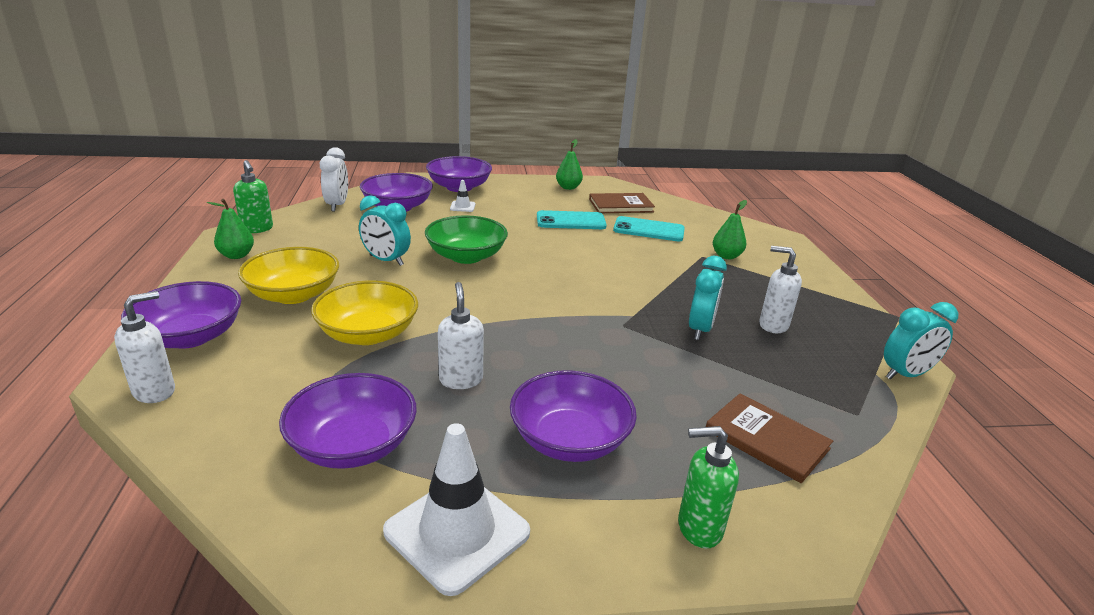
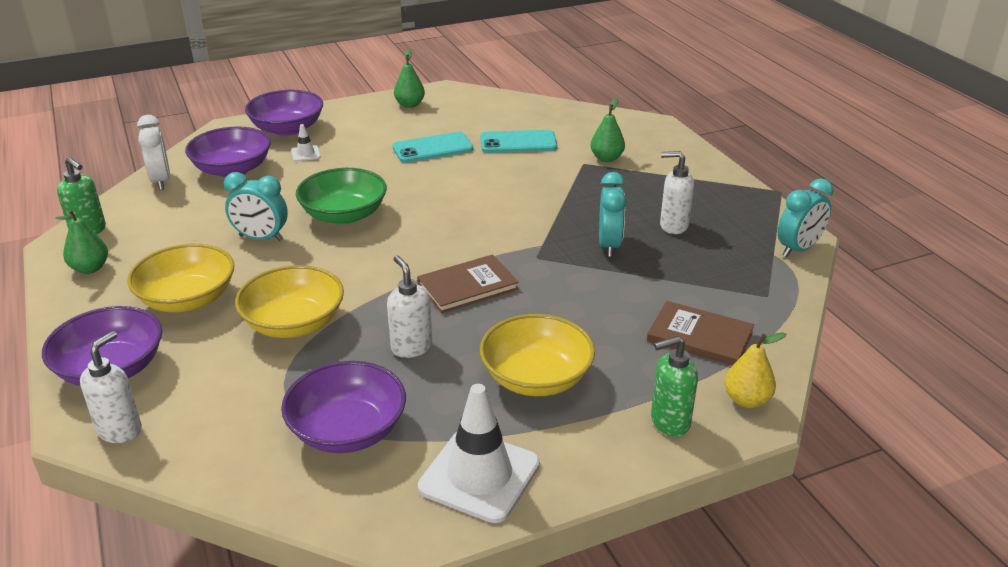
camera: 15 degrees left, 5 degrees up
(570, 440) = (536, 377): purple bowl -> yellow bowl
(621, 205) = (477, 117): brown book -> brown book (467, 286)
(802, 526) = (747, 400): none -> yellow pear

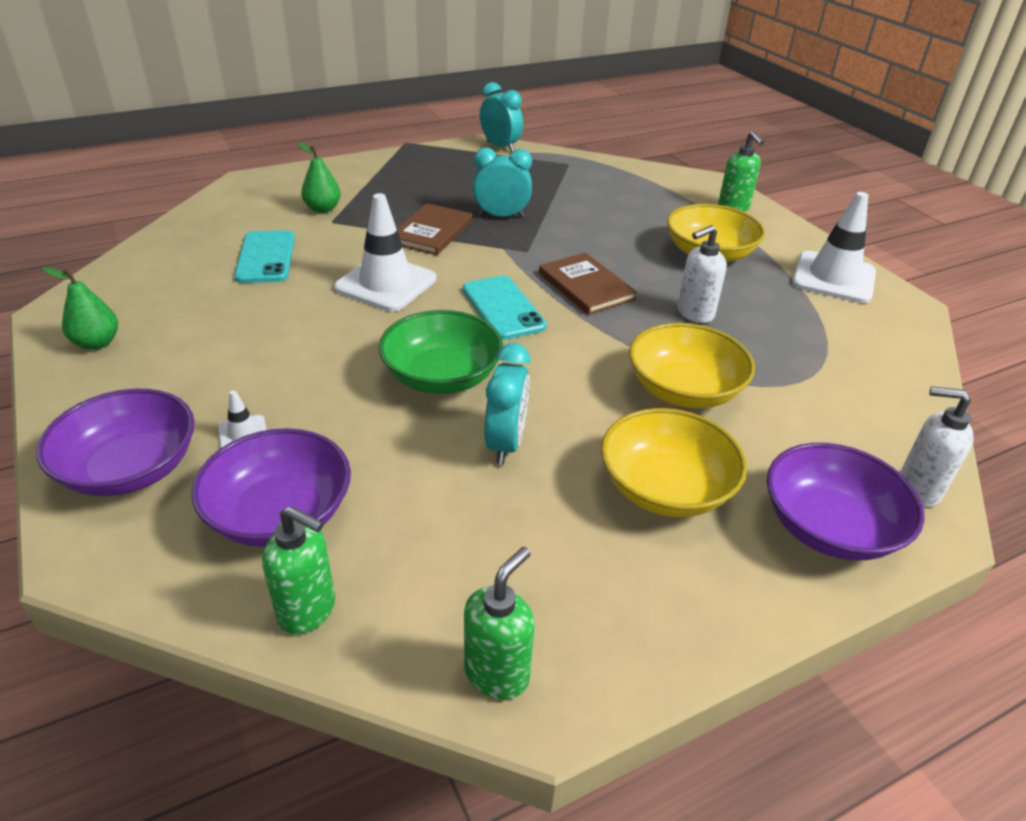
camera: 95 degrees left, 5 degrees up
(90, 268) = (616, 628): green pear -> none
(161, 181) = (308, 610): white clock -> green soap dispenser
(347, 430) = (824, 340): purple bowl -> none
(433, 148) = (262, 317): turquoise phone -> turquoise phone (503, 308)
(476, 190) = (386, 284): none -> white traffic cone
(673, 226) = (465, 187): white soap dispenser -> none
(699, 336) = (629, 190): brown book -> brown book (431, 232)
(747, 400) = (696, 182): yellow pear -> none

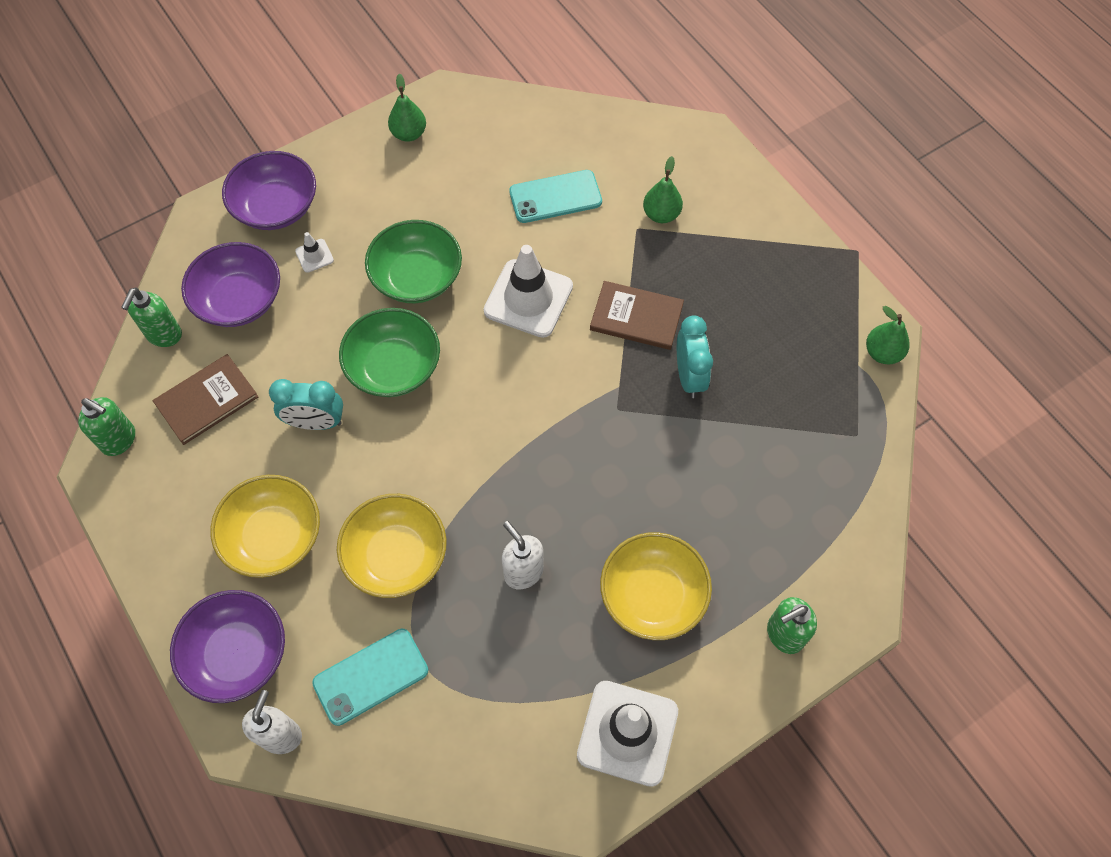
camera: 85 degrees right, 25 degrees up
(322, 352) = (417, 277): none -> green bowl
(500, 147) = (882, 353): turquoise clock -> green pear
(503, 308) = (504, 399): turquoise phone -> turquoise phone (371, 677)
(586, 286) = (556, 468): brown book -> brown book (207, 400)

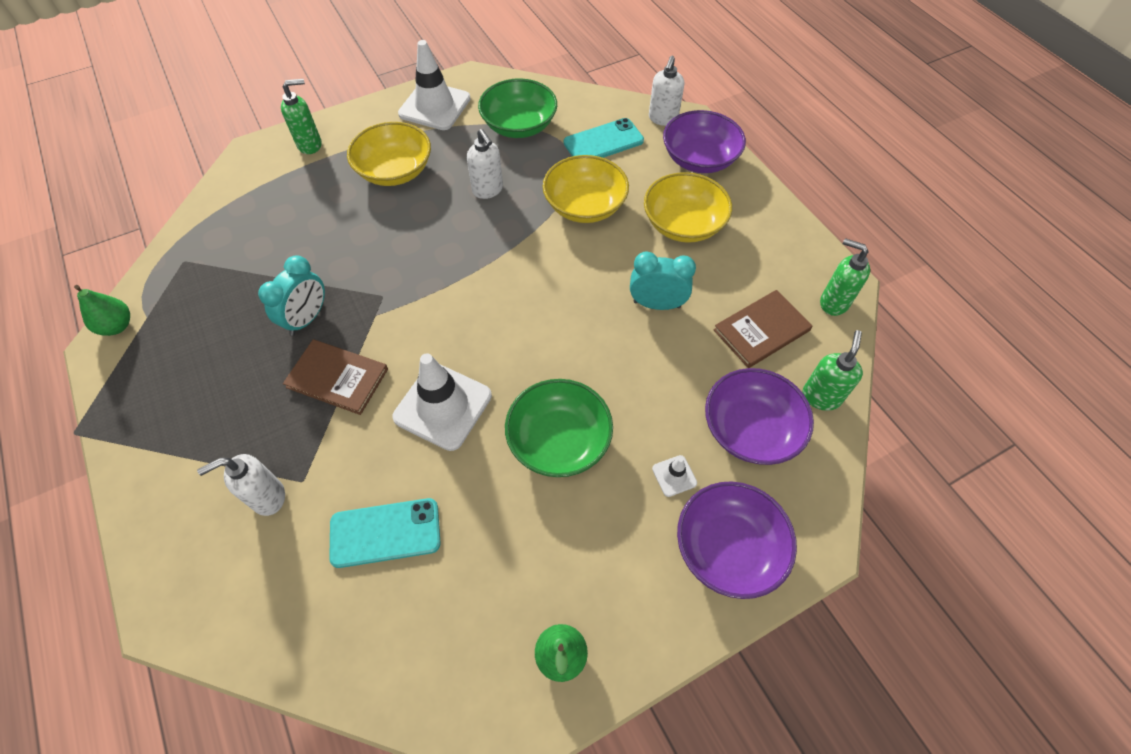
camera: 175 degrees left, 5 degrees down
(393, 367) = (585, 348): green bowl -> green bowl (519, 125)
(661, 214) = (268, 497): green pear -> white soap dispenser
(689, 376) = (307, 319): turquoise clock -> turquoise clock turned 150 degrees counterclockwise

